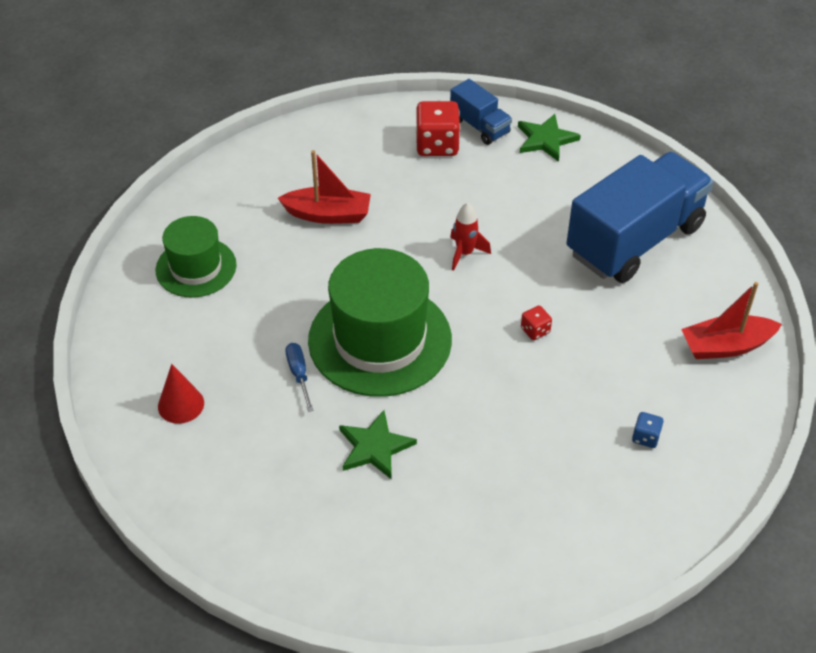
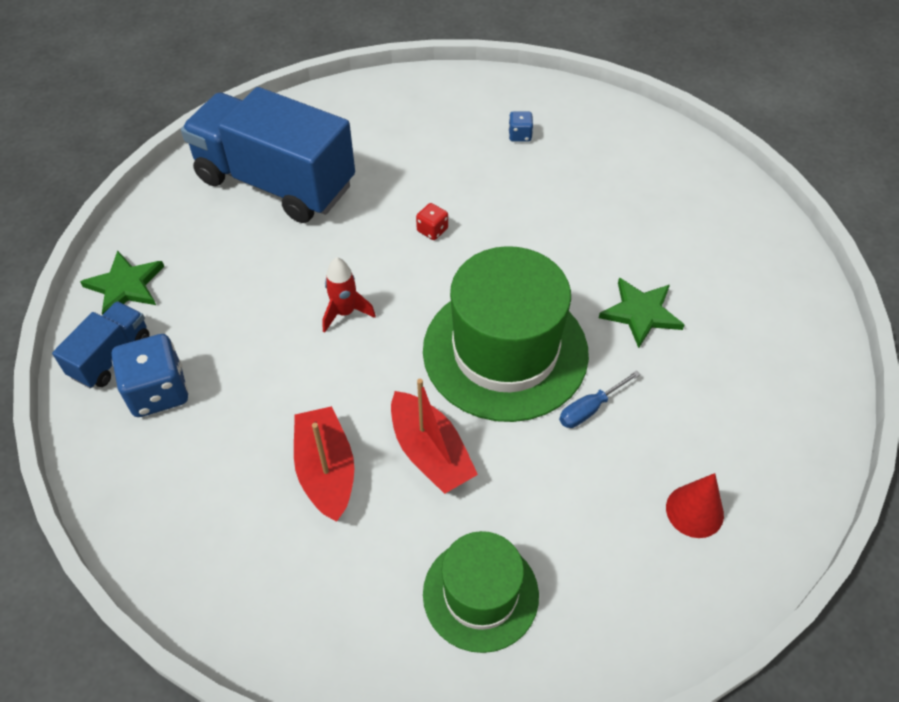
camera: 110 degrees left, 5 degrees up
(437, 145) = (158, 391): red dice -> blue dice
(725, 346) = (392, 104): red boat -> red boat (430, 453)

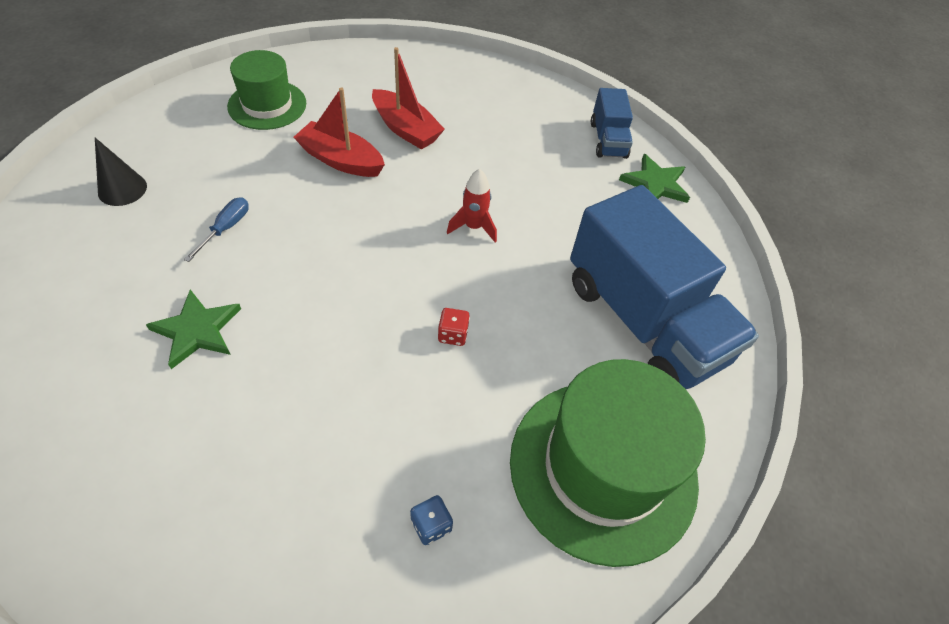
camera: 145 degrees right, 0 degrees up
(158, 391) = (554, 132): blue dice -> none
(275, 182) = (643, 321): blue truck -> blue truck turned 60 degrees clockwise
(505, 351) = (318, 246): green hat -> green hat (603, 468)
(694, 511) = (122, 189): red cone -> black cone

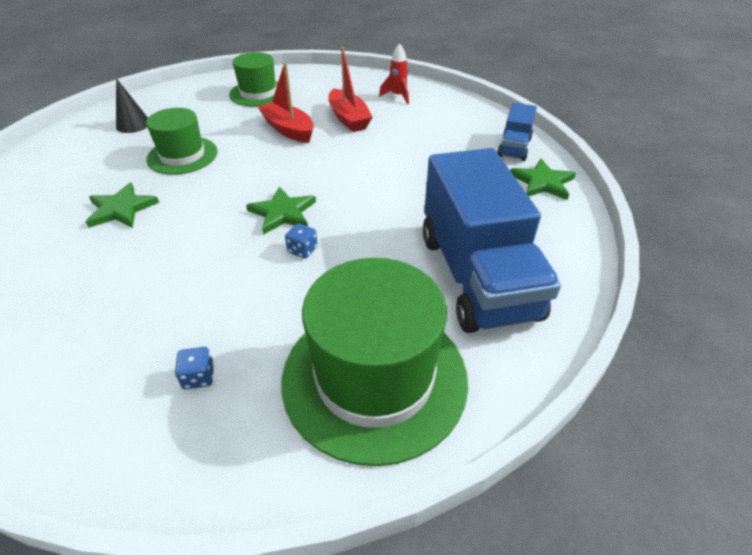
camera: 25 degrees right, 10 degrees down
(226, 228) = (182, 155): blue screwdriver -> green hat
(403, 288) = (283, 213): none -> green star
(453, 334) = (302, 250): red dice -> blue dice
(473, 227) = (364, 185): red rocket -> red rocket (397, 96)

